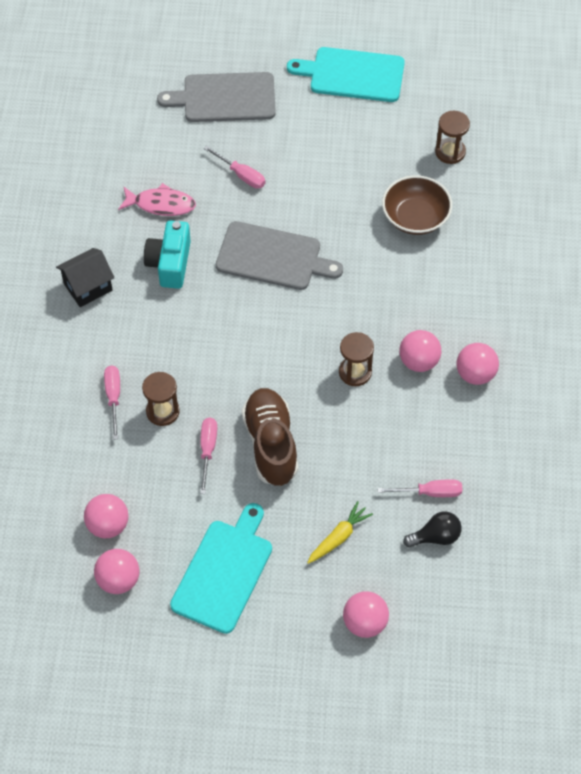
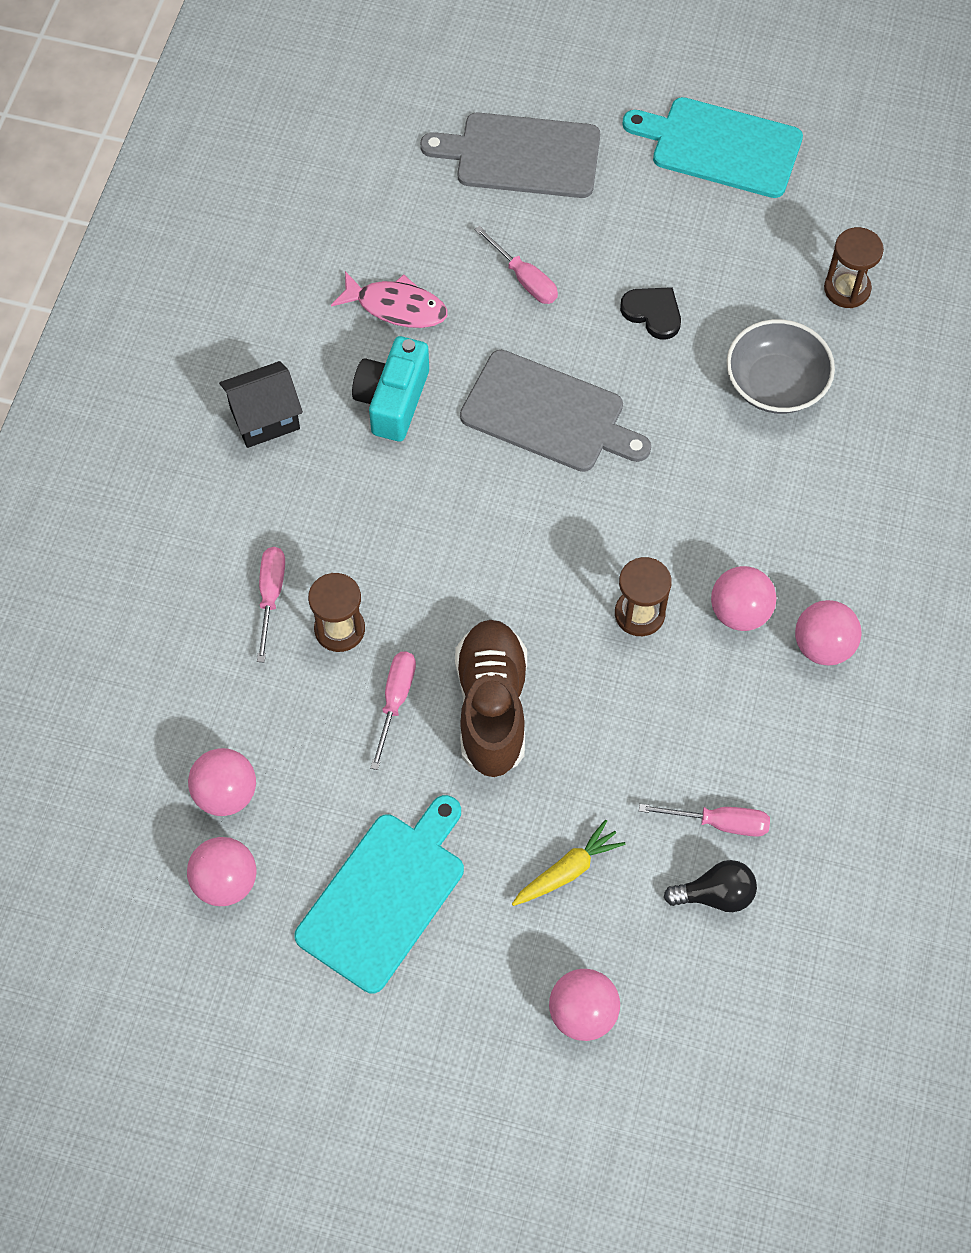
camera: 10 degrees right, 5 degrees up
(328, 184) = (653, 313): none -> black heart
(415, 217) = (775, 384): brown bowl -> grey bowl

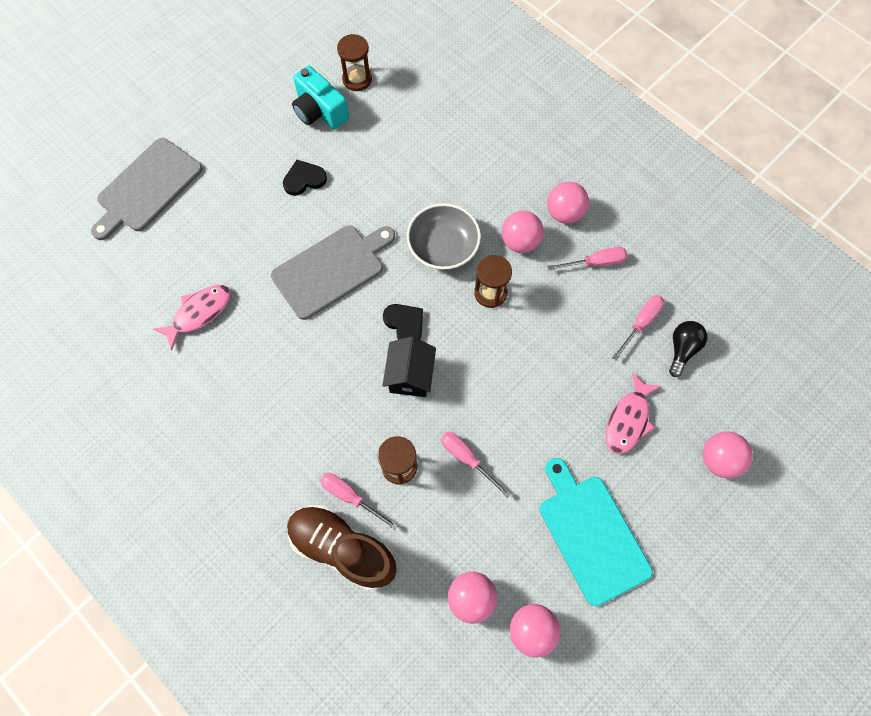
camera: 60 degrees left, 5 degrees up
(264, 418) = (222, 434): black house -> black house (410, 376)
(393, 400) = (262, 350): turquoise camera -> turquoise camera (320, 111)
(491, 707) = (502, 405): brown shoe -> brown shoe (342, 548)
(524, 279) = (232, 232): pink screwdriver -> pink screwdriver (595, 262)
(529, 536) = (405, 324): none -> black heart
(567, 870) = (628, 420): yellow carrot -> pink fish
(720, 147) = (222, 86): turquoise cutting board -> none
(775, 384) = (391, 145): grey bowl -> grey bowl (443, 247)

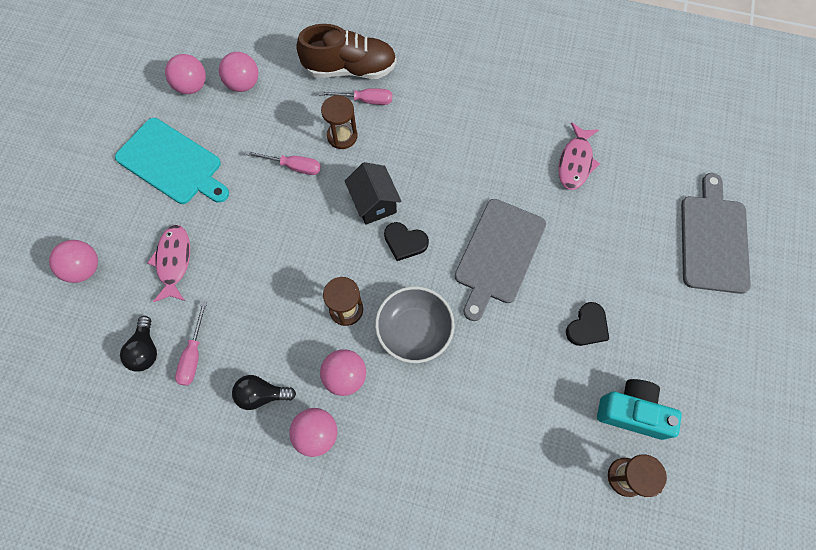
camera: 150 degrees right, 0 degrees up
(595, 262) = (262, 395): pink screwdriver -> black light bulb

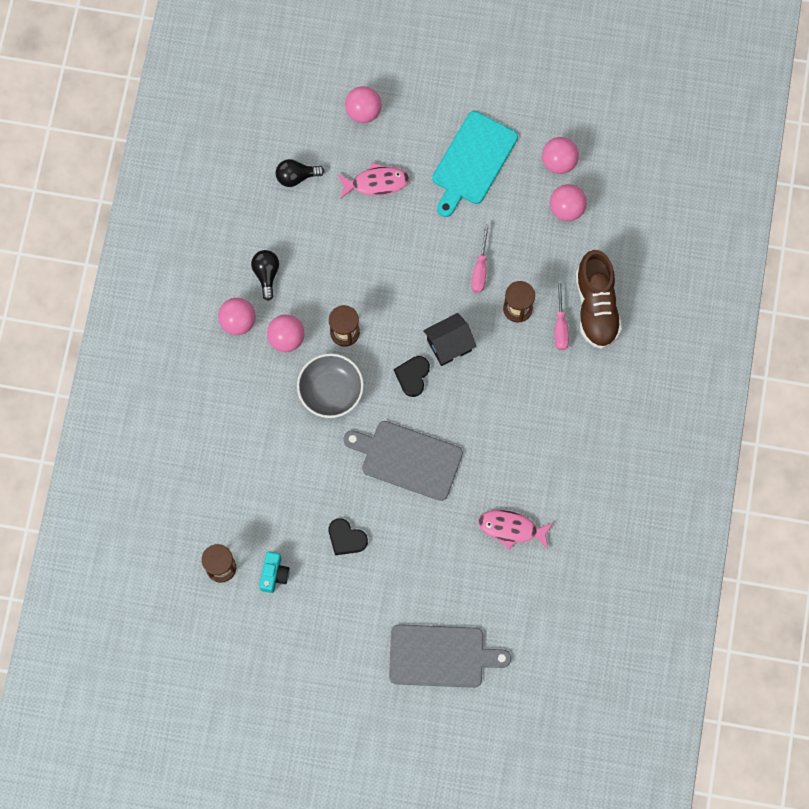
camera: 85 degrees right, 5 degrees up
(193, 355) = (295, 215): pink screwdriver -> none
(632, 412) = (274, 574): turquoise camera -> turquoise camera, size x0.65

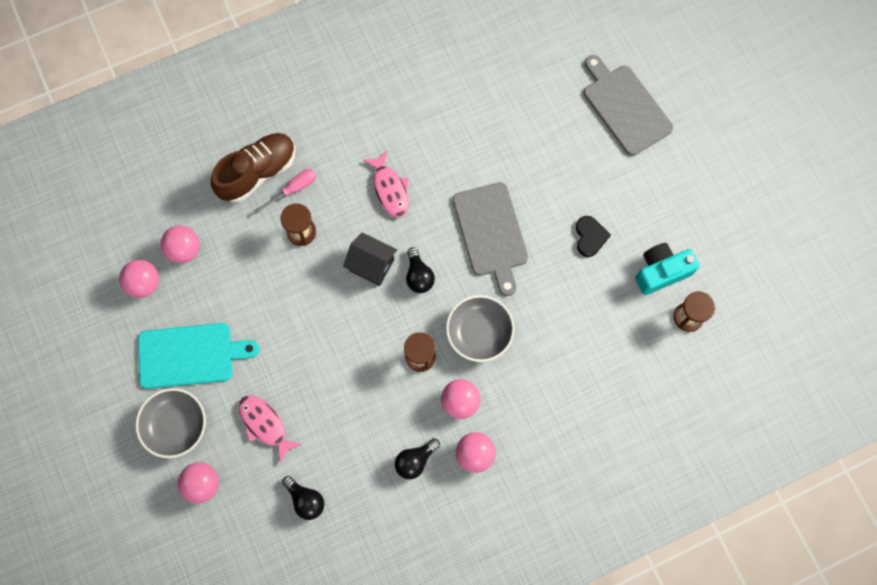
camera: 125 degrees left, 0 degrees up
(274, 574) = (661, 272): turquoise camera -> turquoise camera, size x1.54
(412, 376) = (419, 276): black heart -> black light bulb
(423, 119) = (176, 425): none -> grey bowl
(480, 268) = (286, 284): pink screwdriver -> none
(511, 528) = (488, 120): pink fish -> pink fish (390, 189)

